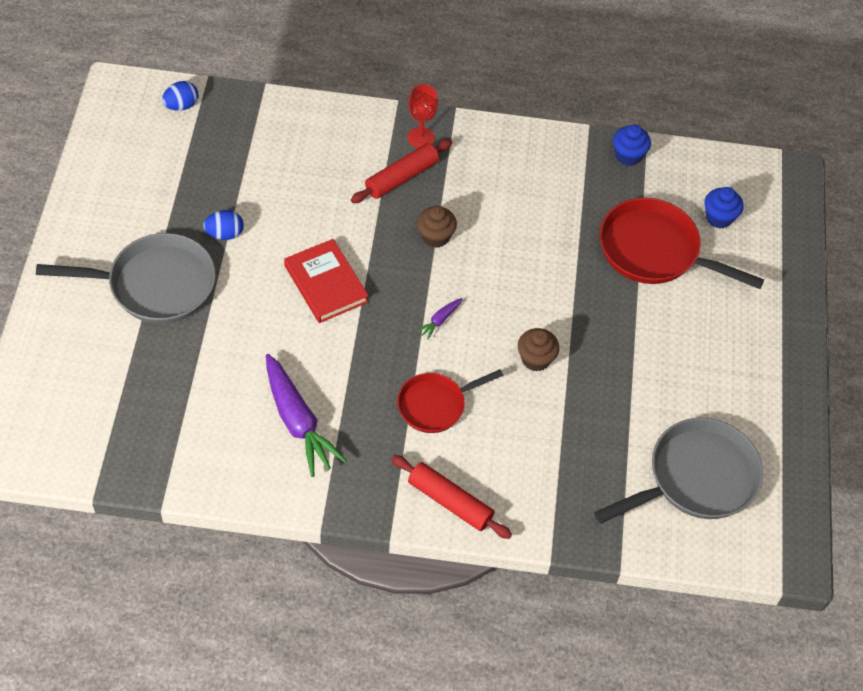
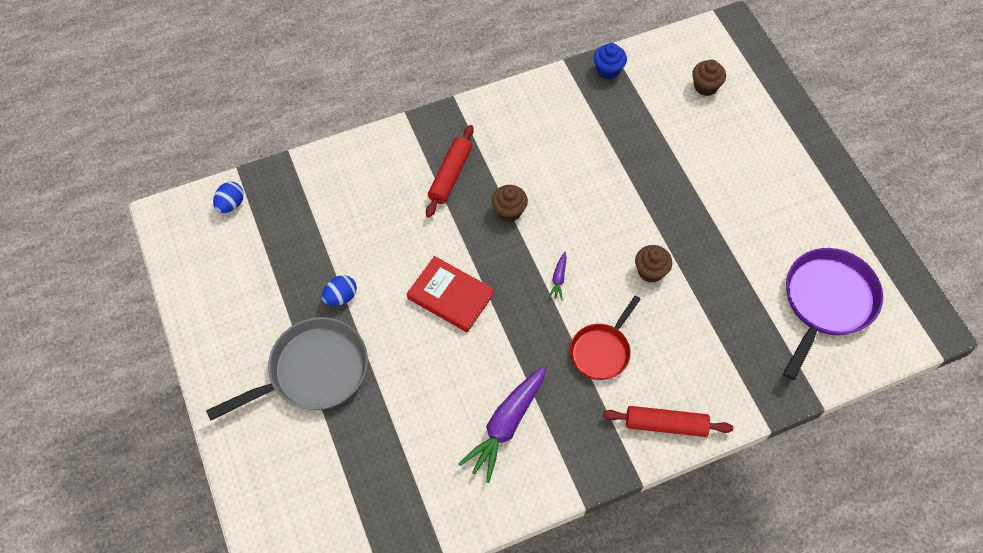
camera: 25 degrees left, 5 degrees up
(298, 421) = (506, 425): purple carrot -> purple carrot turned 90 degrees clockwise
(420, 137) = (443, 134): red goblet -> none
(655, 251) = (678, 137): red pan -> none
(695, 478) = (826, 303): grey pan -> purple pan
(719, 217) = (705, 86): blue cupcake -> brown cupcake

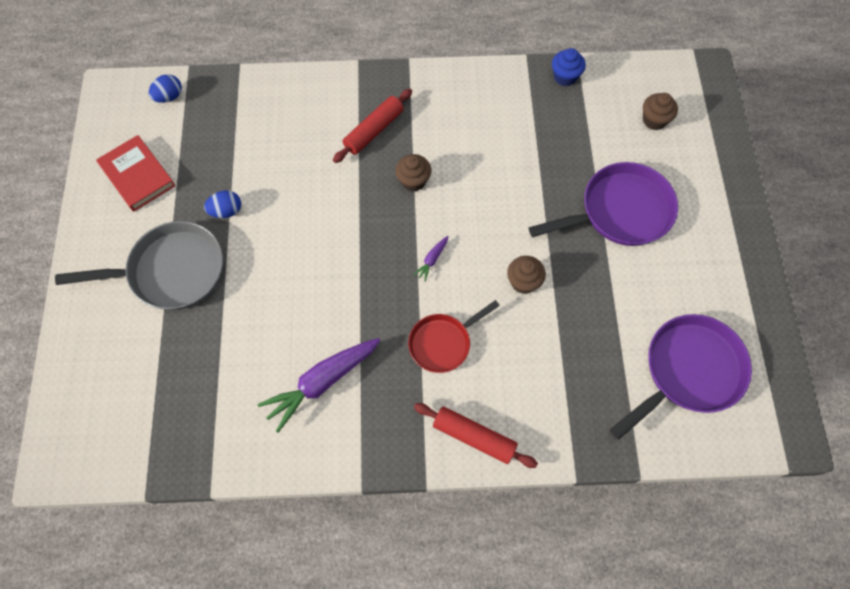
camera: 20 degrees right, 5 degrees up
(450, 296) = (324, 243): red book -> red book (137, 175)
(709, 180) = (620, 211): none -> purple pan

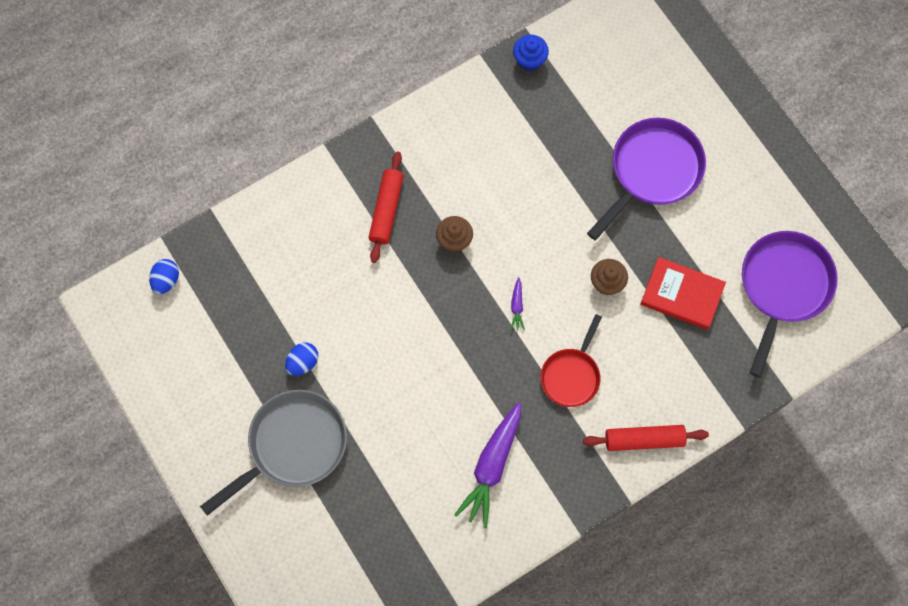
camera: 30 degrees left, 5 degrees up
(137, 175) = (194, 375): red book -> red book (682, 295)
(654, 120) = (634, 63): brown cupcake -> none

